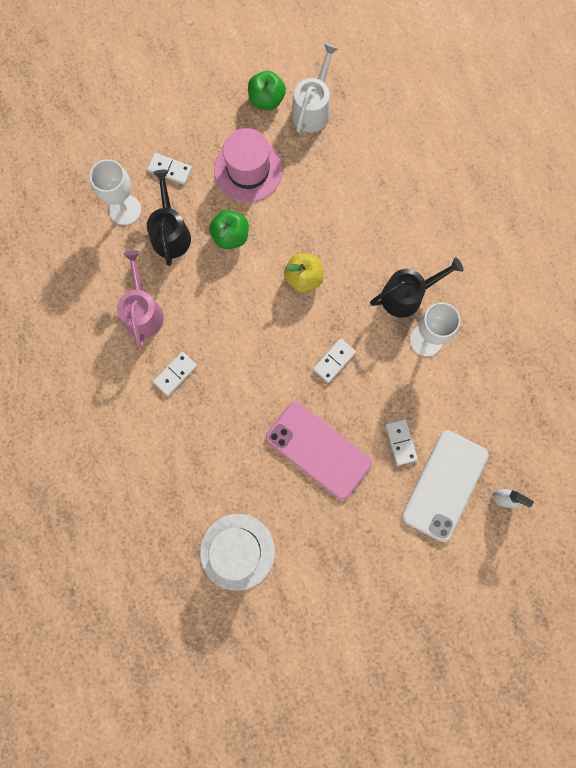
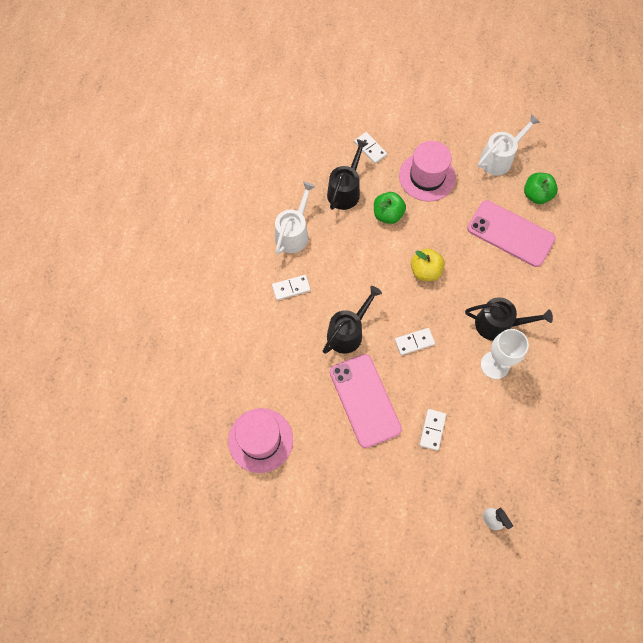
camera: 30 degrees right, 10 degrees down
(125, 210) = (322, 159): white goblet -> none
(143, 312) = (293, 233): pink watering can -> white watering can
(237, 551) = (260, 440): white hat -> pink hat
(261, 389) = (348, 332): none -> black watering can
(266, 99) = (468, 136): green apple -> green apple (536, 195)
(368, 188) = (510, 233): none -> pink phone
(444, 485) = (449, 482): white phone -> none

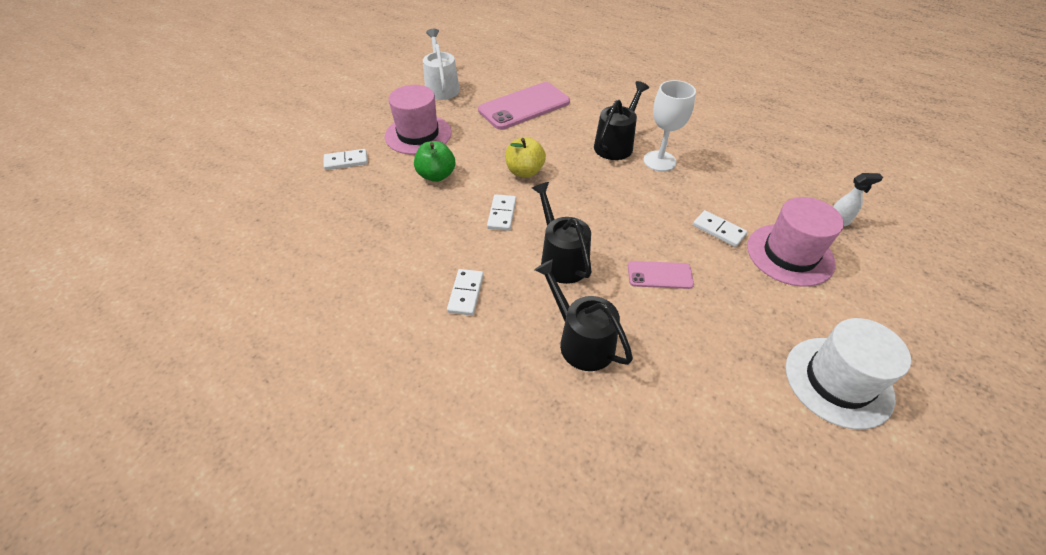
camera: 65 degrees left, 20 degrees down
(260, 440) = (679, 415): pink hat -> pink hat (790, 254)
(293, 233) = (392, 263): white watering can -> none
(327, 530) = (838, 381): none -> white hat
(345, 191) = (377, 198): black watering can -> black watering can (581, 341)
(365, 400) = (660, 275): pink phone -> pink phone, size x0.52
(414, 342) = (604, 208): white domino -> white domino (502, 214)
(536, 195) = (497, 81): green apple -> none

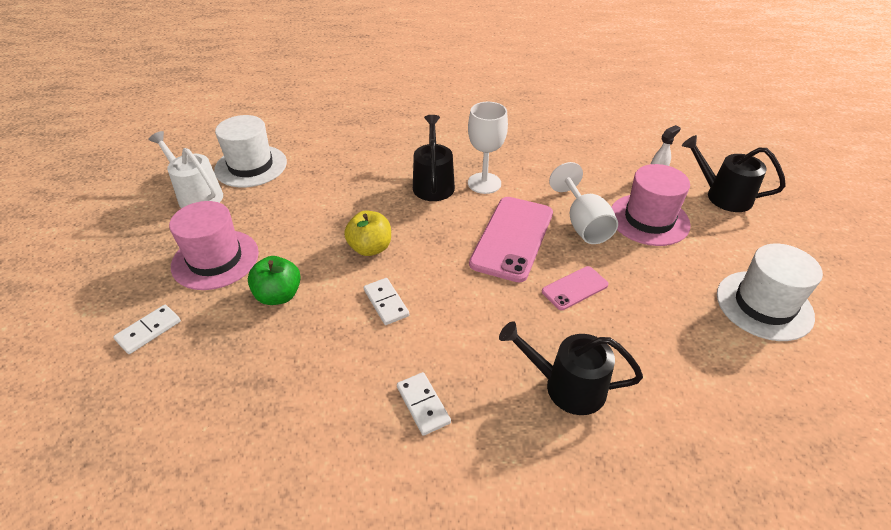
camera: 35 degrees left, 5 degrees down
(492, 80) = (251, 166): none -> white hat
(524, 106) = (310, 181): pink phone -> pink phone (512, 238)
(561, 259) = (482, 318): black watering can -> black watering can (723, 196)
(718, 230) = (583, 224): white domino -> white goblet

